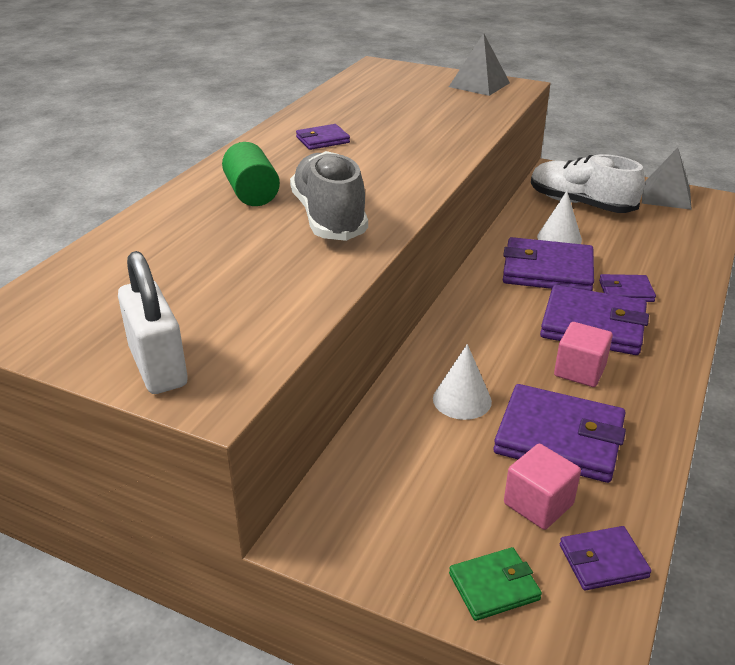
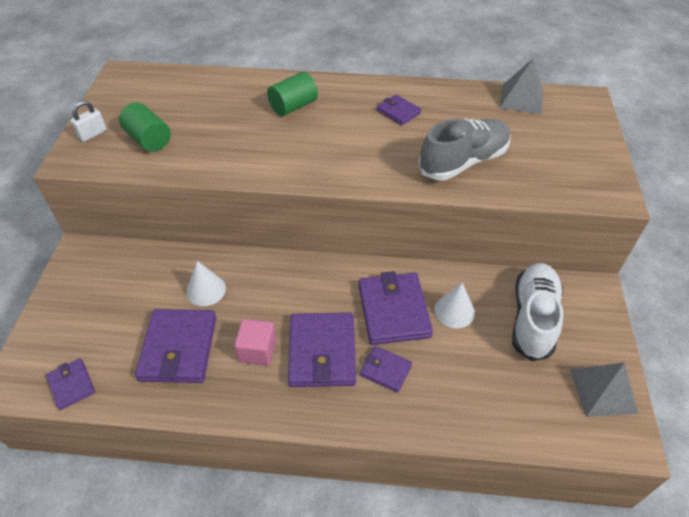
camera: 70 degrees right, 15 degrees up
(158, 367) = (92, 134): white padlock -> white padlock, size x0.58
(226, 311) = (149, 139): none -> green cylinder
(329, 217) = (274, 147): grey shoe -> grey shoe (463, 162)
(479, 84) = (592, 169): grey pyramid -> grey pyramid (521, 99)
(494, 586) = (49, 335): green wallet -> none
(538, 504) = (115, 346): pink cube -> none
(626, 291) = (385, 370): purple wallet -> purple wallet turned 45 degrees counterclockwise

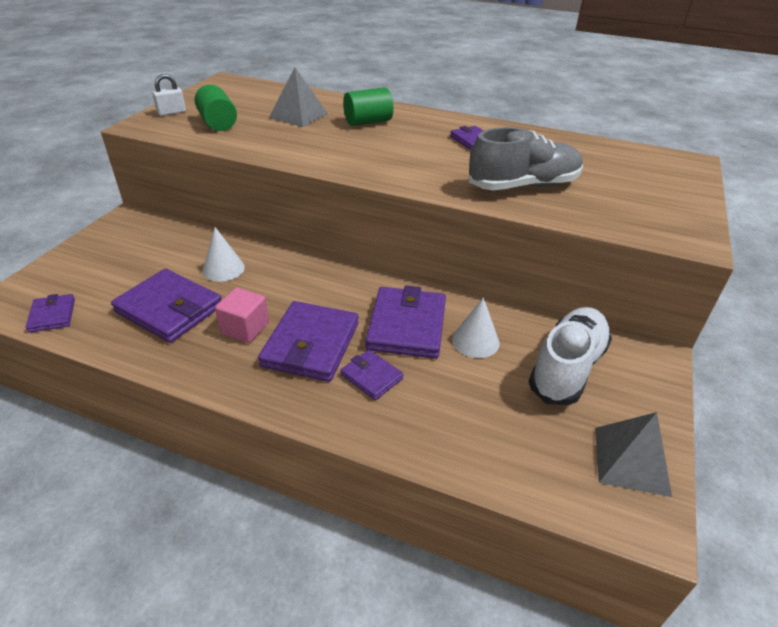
camera: 15 degrees right, 10 degrees down
(179, 348) = (169, 309): purple wallet -> purple wallet turned 75 degrees counterclockwise
(521, 99) = (613, 150): grey pyramid -> grey pyramid (298, 115)

